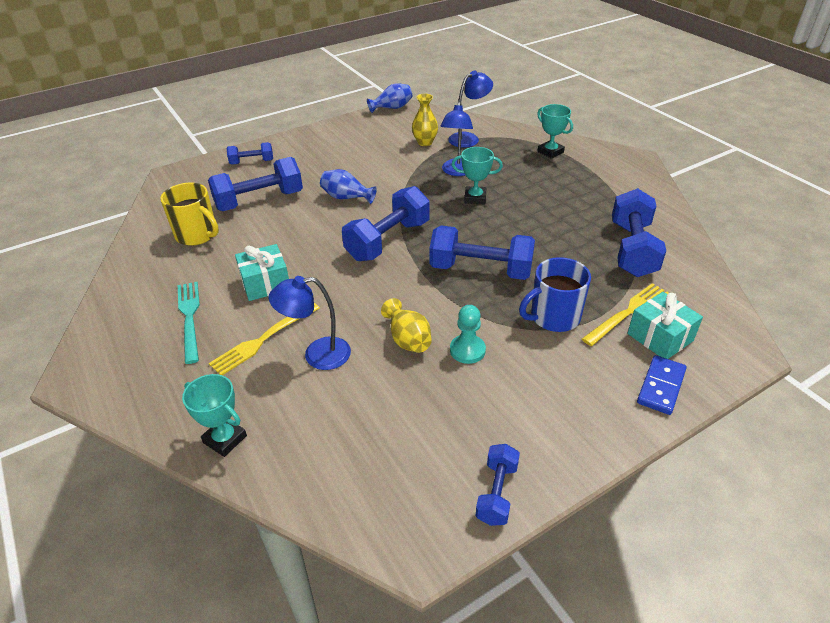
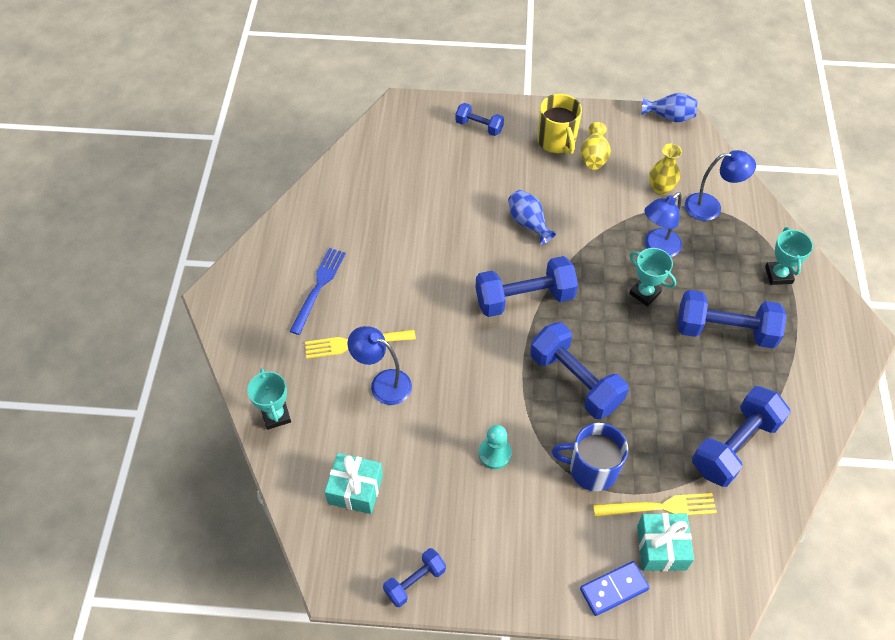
camera: 35 degrees right, 15 degrees up
(190, 317) = (318, 287): turquoise fork -> blue fork
(197, 235) = (377, 197): yellow mug -> yellow mug (557, 141)
(259, 200) = (452, 183): blue dumbbell -> blue dumbbell (725, 330)
(265, 283) = (394, 286): turquoise gift -> turquoise gift (355, 489)
(408, 339) = (458, 413): yellow vase -> yellow vase (594, 157)

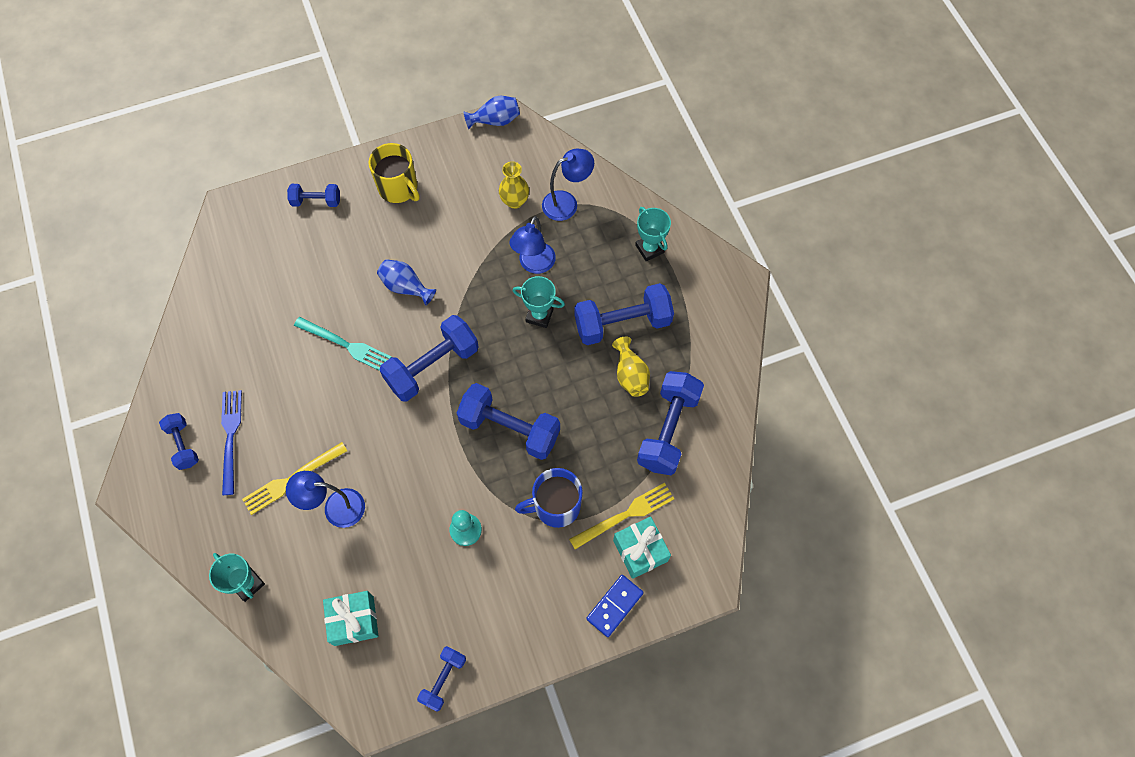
camera: 25 degrees left, 10 degrees up
(276, 277) = (183, 445): none -> blue dumbbell
(453, 250) = (345, 345): none -> turquoise fork
(594, 157) = (440, 192): yellow vase -> yellow vase (630, 375)

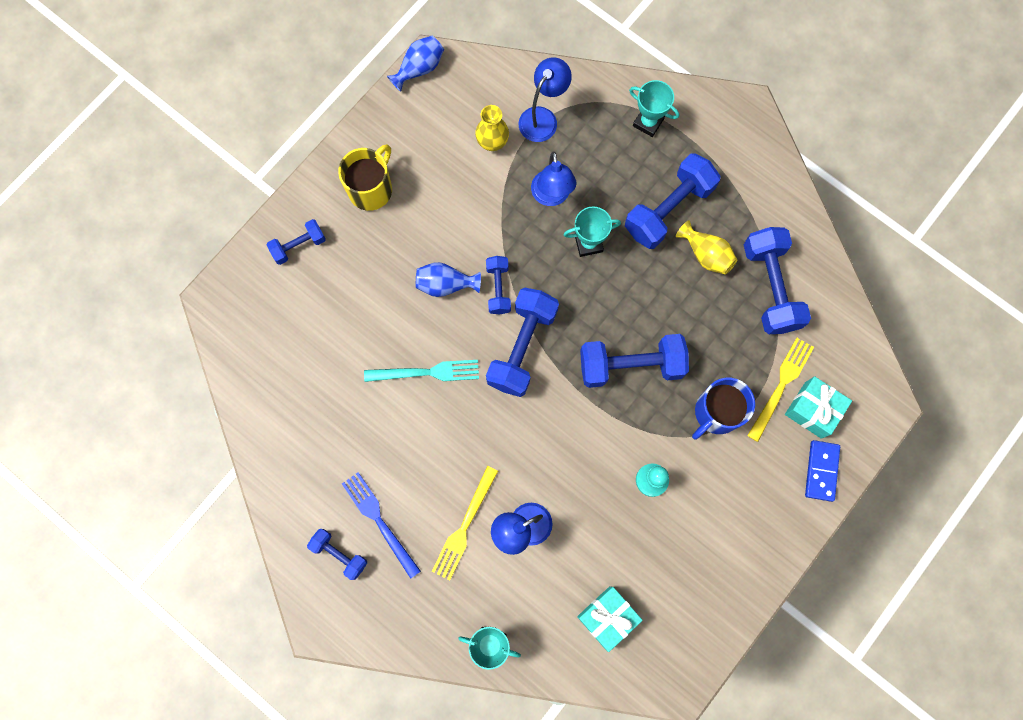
camera: 30 degrees left, 10 degrees up
(398, 188) = (371, 189): yellow mug -> yellow mug turned 75 degrees counterclockwise
(443, 679) = (718, 620): blue dumbbell -> blue dumbbell (498, 288)

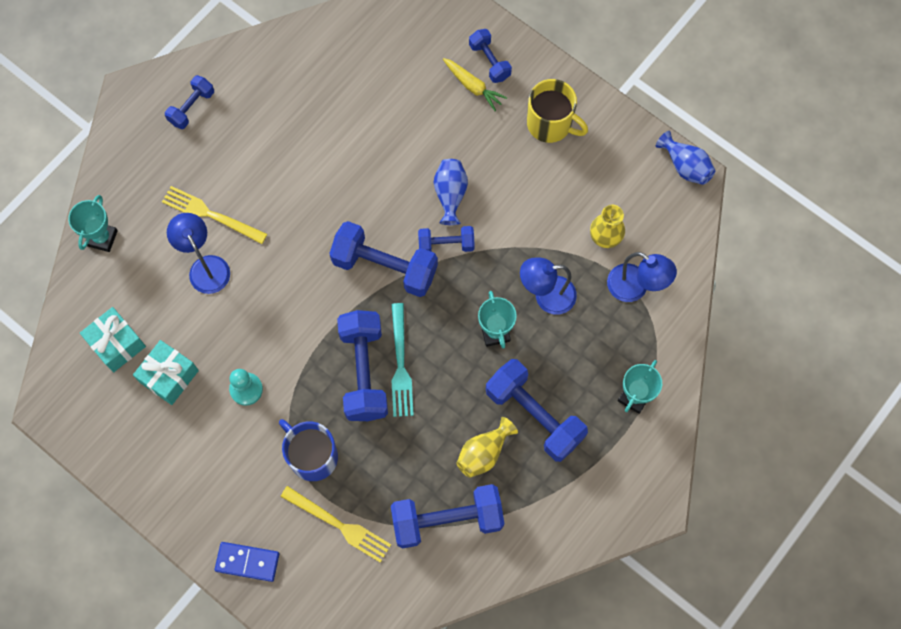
camera: 90 degrees right, 5 degrees down
(326, 262) = (473, 86): none -> yellow carrot
(379, 521) = (220, 140): blue fork -> none
(426, 372) = (361, 179): turquoise fork -> turquoise fork (400, 364)
(813, 410) = (312, 557): turquoise gift -> turquoise gift (169, 376)

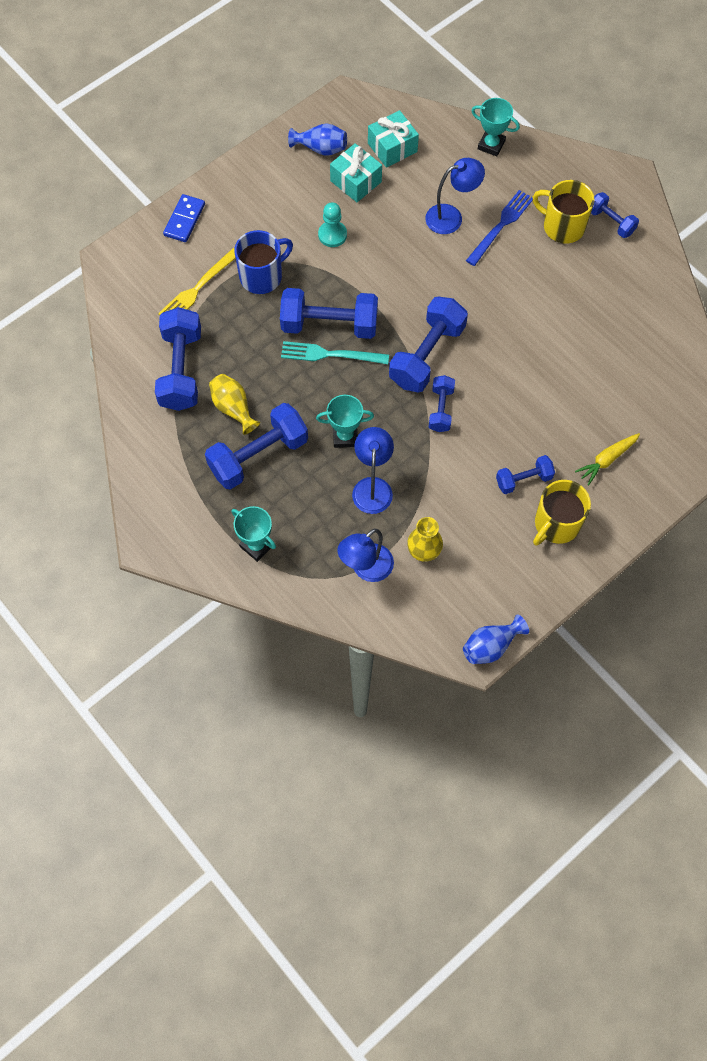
camera: 100 degrees right, 5 degrees down
(204, 153) = (562, 226): none -> yellow mug
(211, 214) = (501, 226): yellow fork -> blue fork
(450, 194) = (491, 421): blue vase -> blue vase (321, 148)
(489, 61) = (634, 480): blue dumbbell -> blue dumbbell (523, 480)

